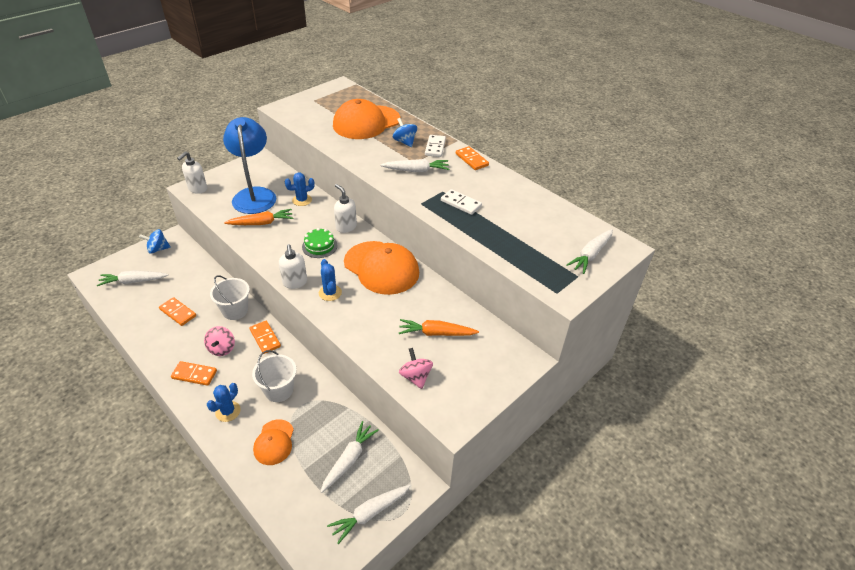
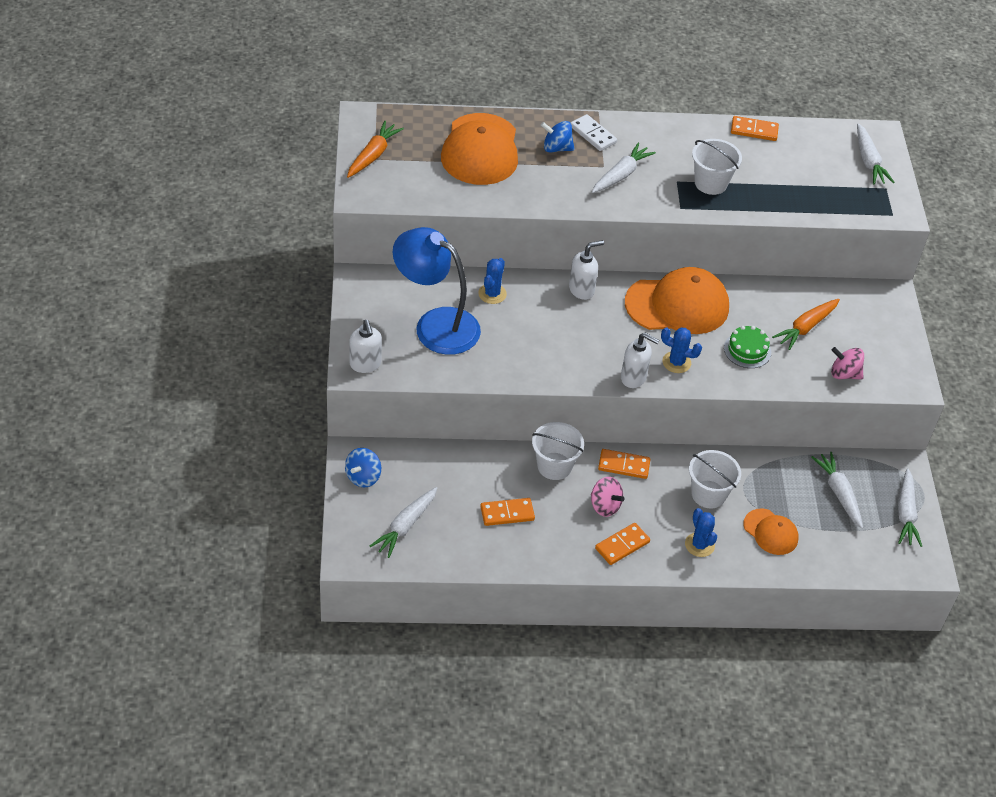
camera: 50 degrees left, 5 degrees up
(262, 223) = (500, 348): orange carrot -> orange carrot (373, 155)
(319, 246) = (593, 327): green cake -> green cake (747, 350)
(346, 227) = (582, 290): white soap dispenser -> white soap dispenser turned 150 degrees clockwise
(461, 203) = (711, 183): white domino -> white bucket
(471, 160) = (645, 126): orange domino -> orange domino (754, 130)

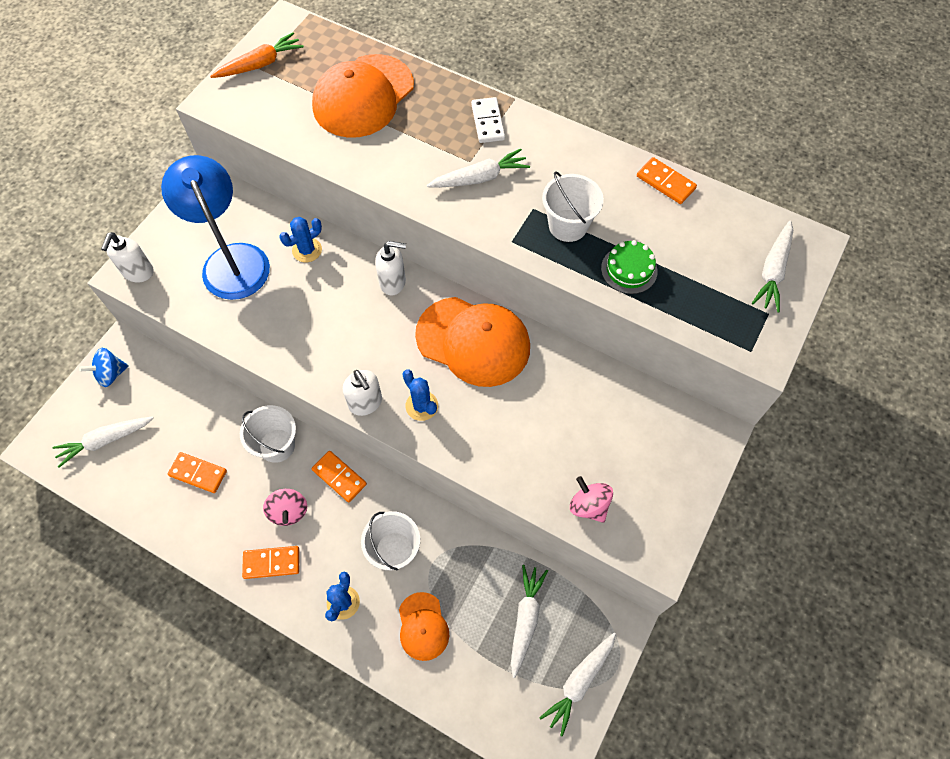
camera: 35 degrees right, 15 degrees up
(556, 148) = (439, 123): blue spinning top -> none
(747, 350) = (505, 426): green cake -> green cake (629, 270)
(805, 328) = (588, 429): orange carrot -> none

